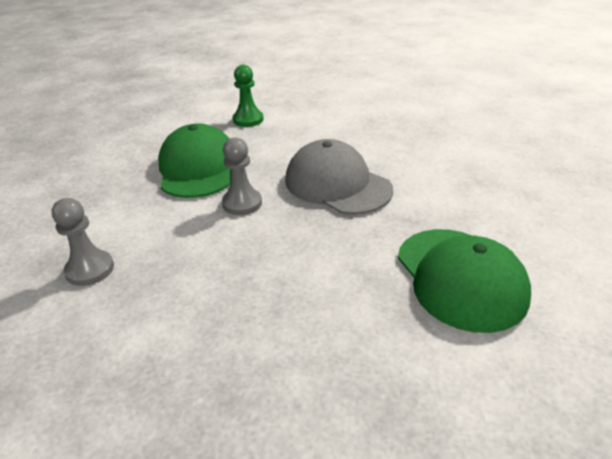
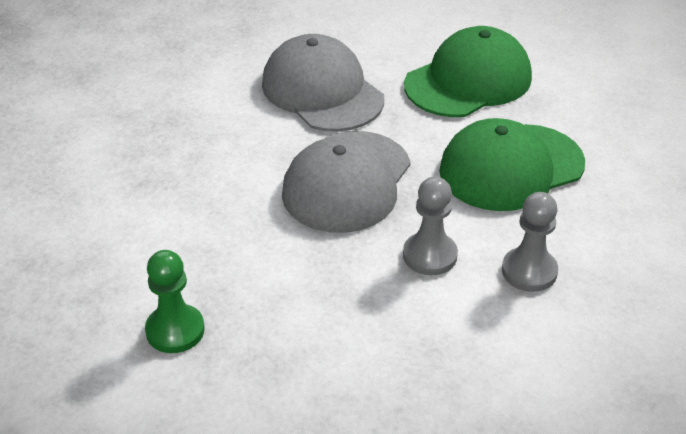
camera: 110 degrees left, 5 degrees up
(90, 269) = (630, 345): grey pawn -> grey pawn (529, 271)
(198, 168) = (363, 335): green cap -> green cap (511, 167)
(457, 192) = (322, 91): none -> grey cap

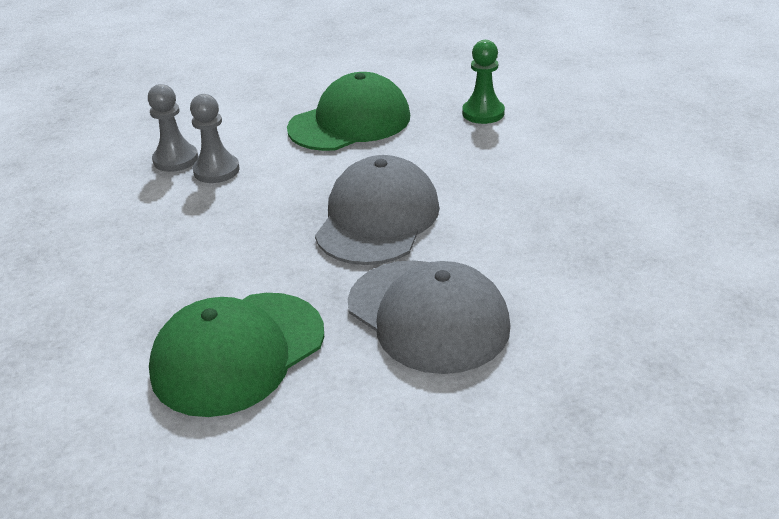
camera: 175 degrees right, 5 degrees down
(430, 255) = (298, 172): grey pawn -> grey pawn (175, 159)
(511, 167) = (210, 249): green cap -> green cap (350, 122)

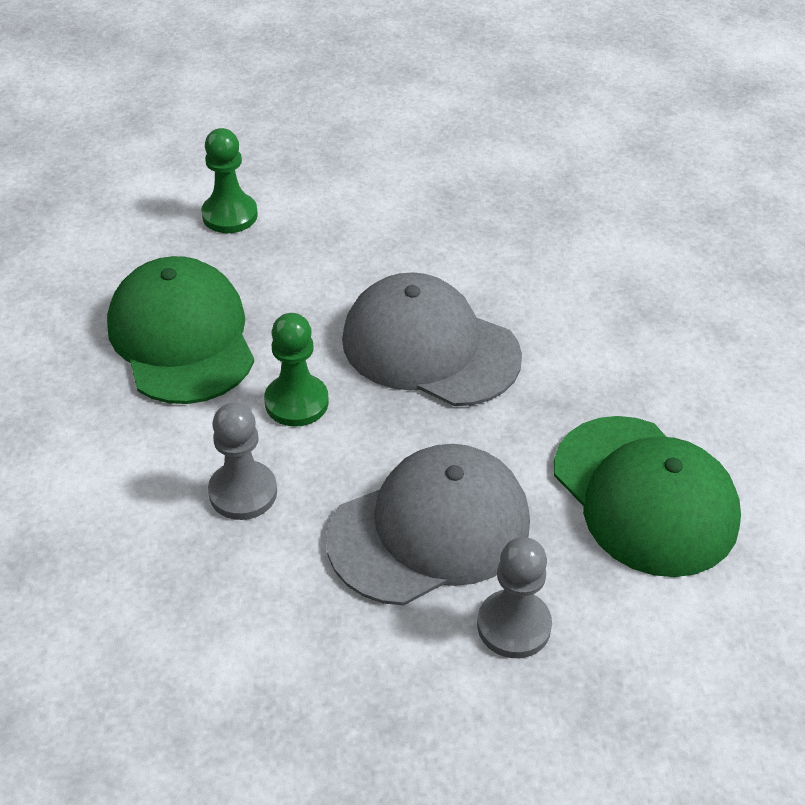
camera: 80 degrees left, 10 degrees up
(175, 159) = (185, 540): grey pawn -> grey pawn (514, 626)
(302, 174) = (296, 402): none -> green pawn
(428, 315) = (616, 339): grey cap -> grey cap (430, 529)

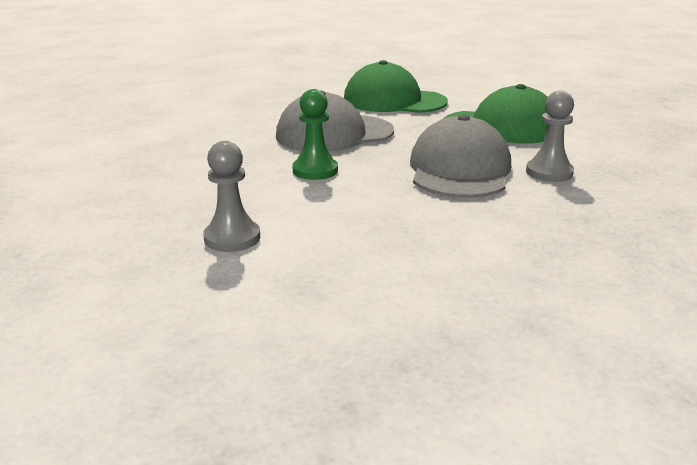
camera: 50 degrees left, 20 degrees down
(181, 337) = (203, 182): green cap -> green cap (394, 101)
(229, 215) = (135, 143): green pawn -> none
(243, 492) = (359, 203): grey pawn -> grey pawn (232, 238)

